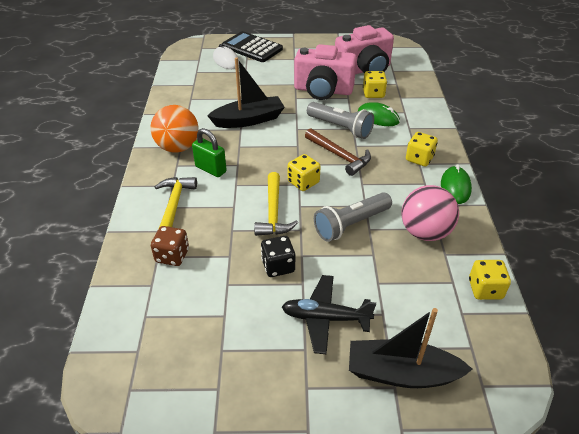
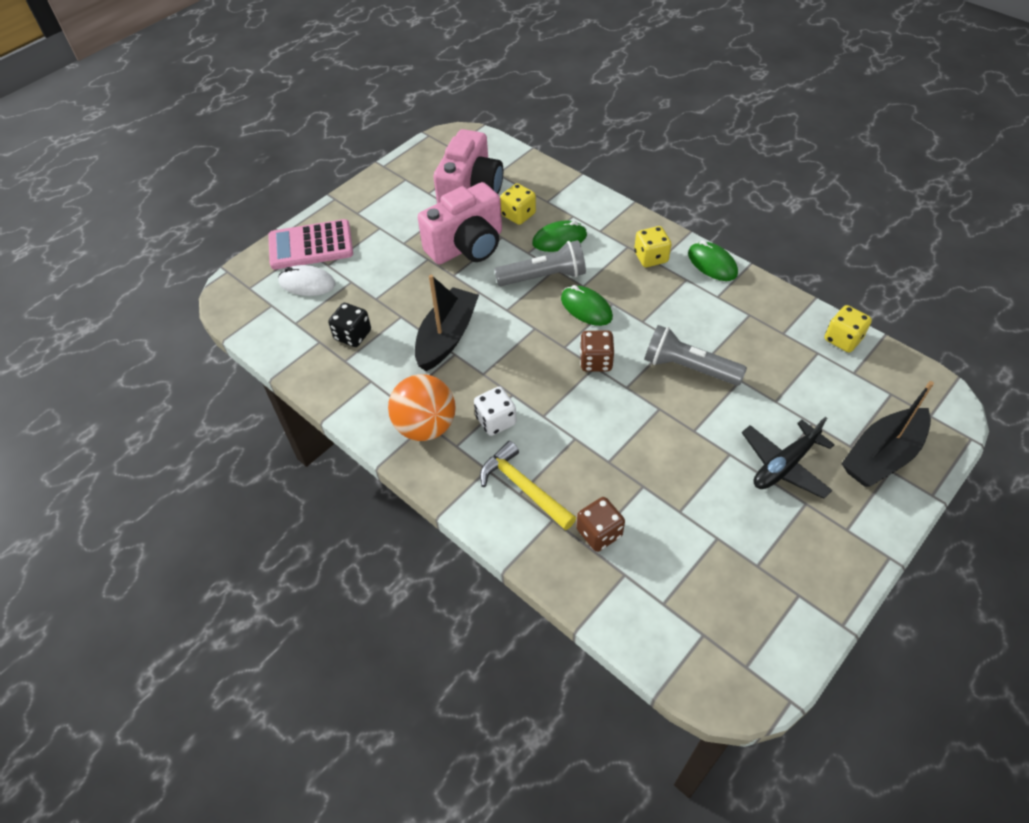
camera: 45 degrees left, 10 degrees up
(210, 169) = (496, 421): green padlock -> white dice
(252, 48) = (311, 245): black calculator -> pink calculator
(273, 212) = (616, 413): yellow hammer -> none
(278, 266) = (692, 457): black dice -> black dice (353, 335)
(303, 182) = (596, 361): yellow dice -> brown dice
(340, 156) = (586, 308): brown hammer -> green mouse
(351, 224) = (688, 367): grey flashlight -> grey flashlight turned 105 degrees clockwise
(425, 232) = (746, 326): pink ball -> none

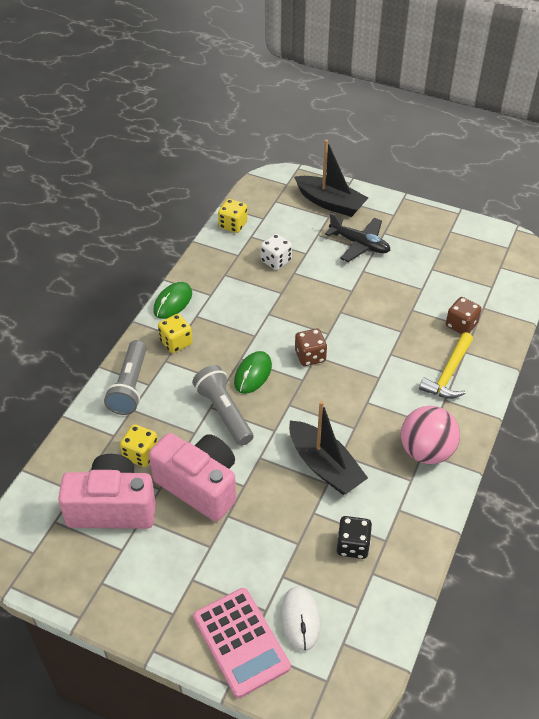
camera: 110 degrees left, 5 degrees down
(425, 426) = (426, 451): orange ball -> pink ball
(447, 337) = (324, 466): black boat -> black boat turned 135 degrees counterclockwise
(496, 421) = (398, 406): white dice -> white dice (276, 261)
(559, 239) = (169, 412): green mouse -> none
(688, 367) = (294, 301): grey flashlight -> grey flashlight (130, 386)

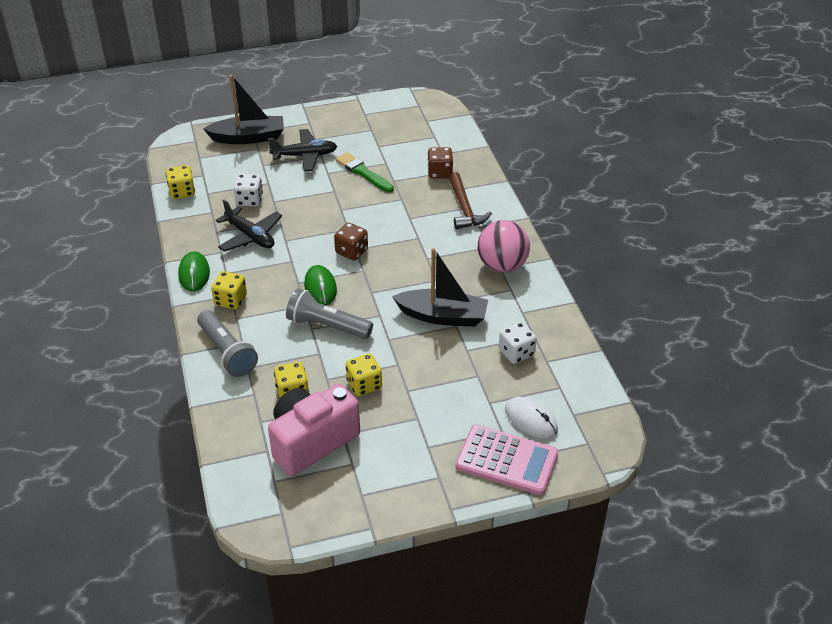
camera: 40 degrees left, 5 degrees down
(199, 486) = (364, 385): pink camera -> yellow dice
(245, 294) = (250, 236): none -> black plane
(353, 545) = (516, 353): black dice -> white dice
(393, 287) = (363, 172): none -> green brush
(448, 374) = (464, 208): yellow hammer -> brown hammer

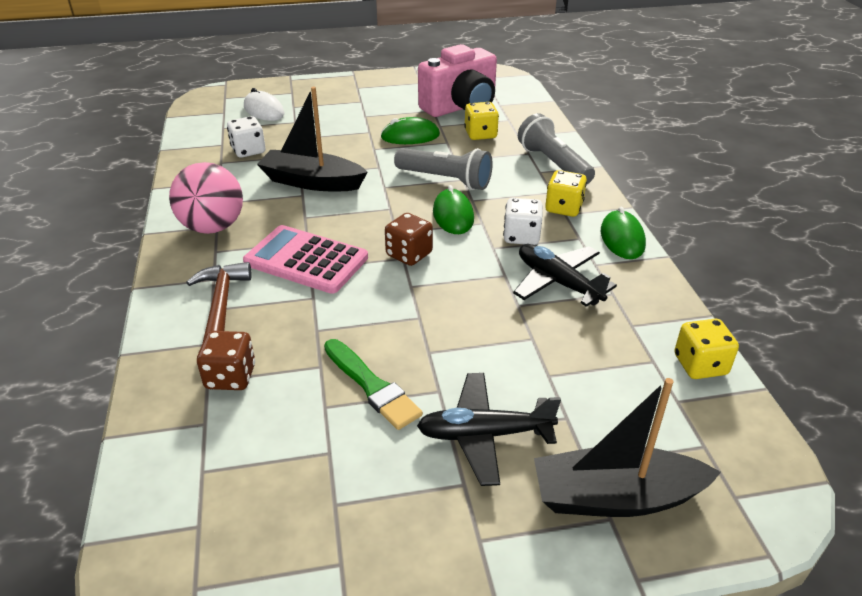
camera: 175 degrees left, 5 degrees down
(249, 200) = (574, 342): white dice -> white dice (521, 236)
(364, 385) = (410, 136): yellow dice -> green mouse
(507, 460) = (298, 92): pink calculator -> pink calculator (306, 260)

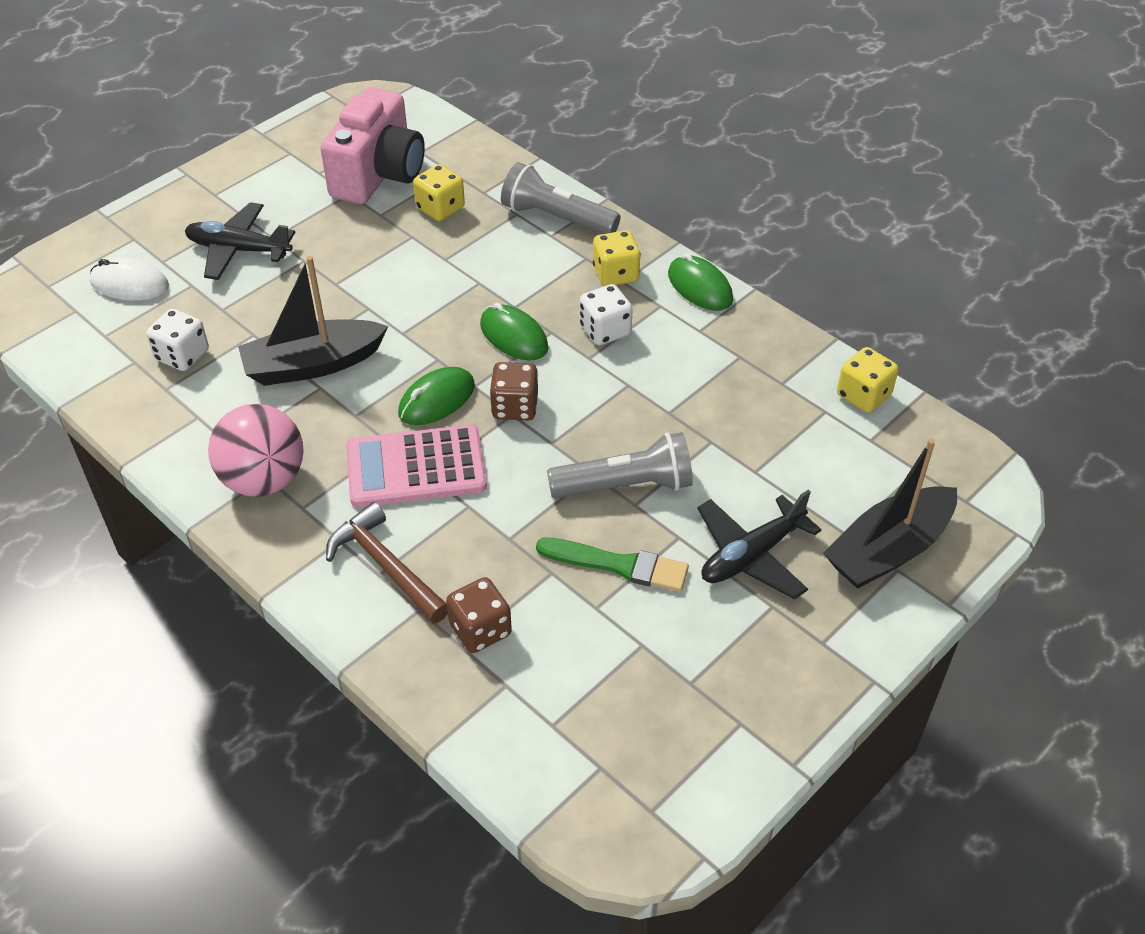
camera: 35 degrees left, 10 degrees up
(410, 136) = (361, 246): green mouse -> green mouse (436, 400)
(445, 180) = (462, 292): grey flashlight -> grey flashlight (625, 486)
(558, 282) = (684, 368): black plane -> black plane (239, 250)

